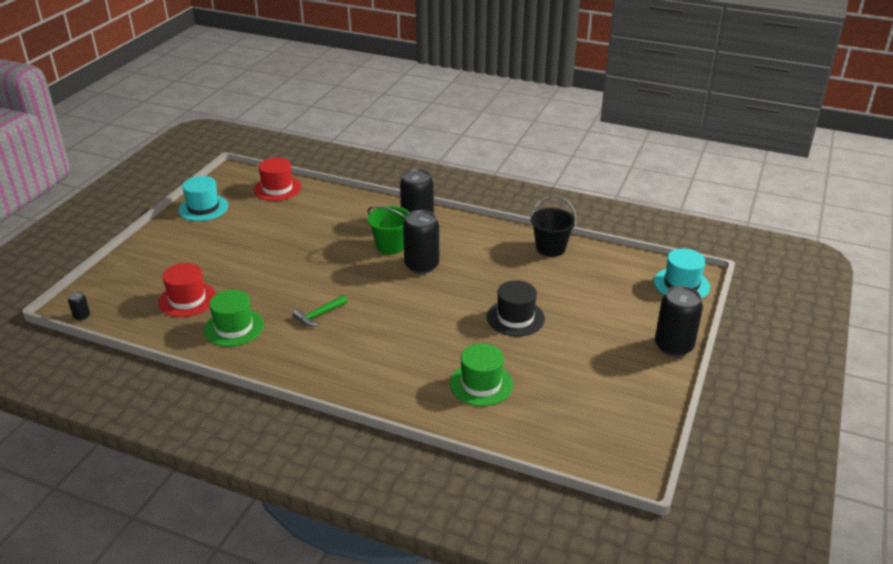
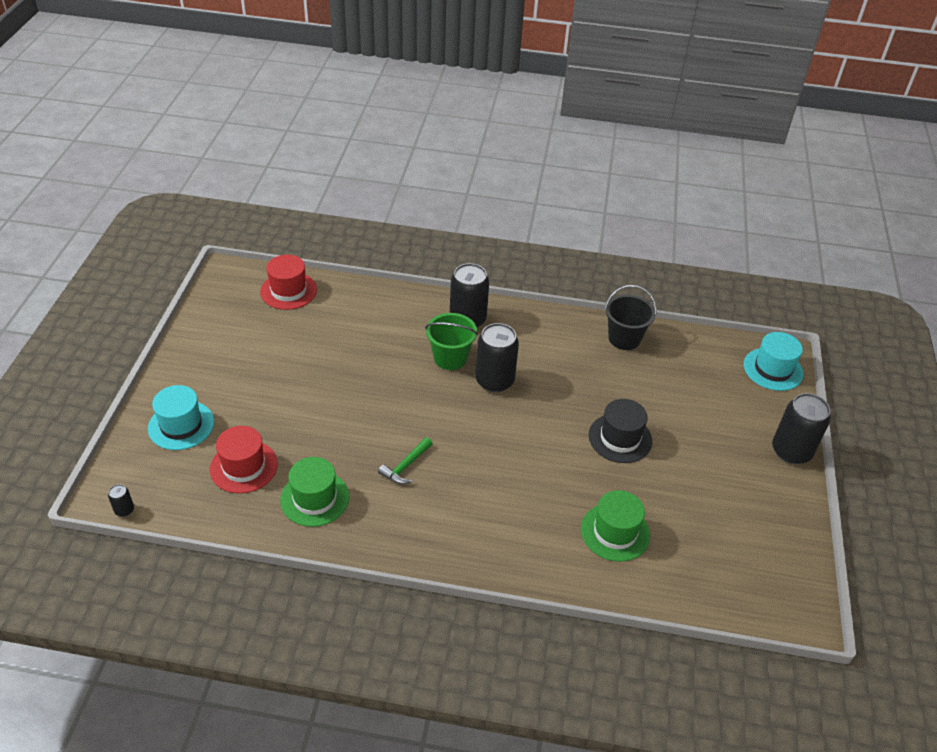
camera: 15 degrees left, 10 degrees up
(203, 208) = (210, 330): turquoise hat -> turquoise hat (181, 425)

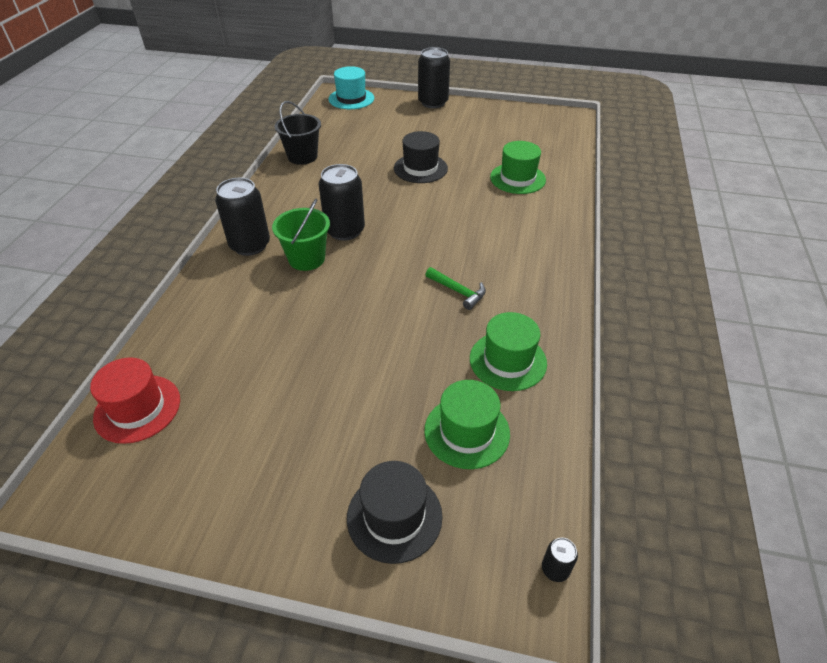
camera: 85 degrees left, 0 degrees up
(181, 425) = (394, 516): turquoise hat -> black hat
(244, 466) = (467, 432): red hat -> green hat

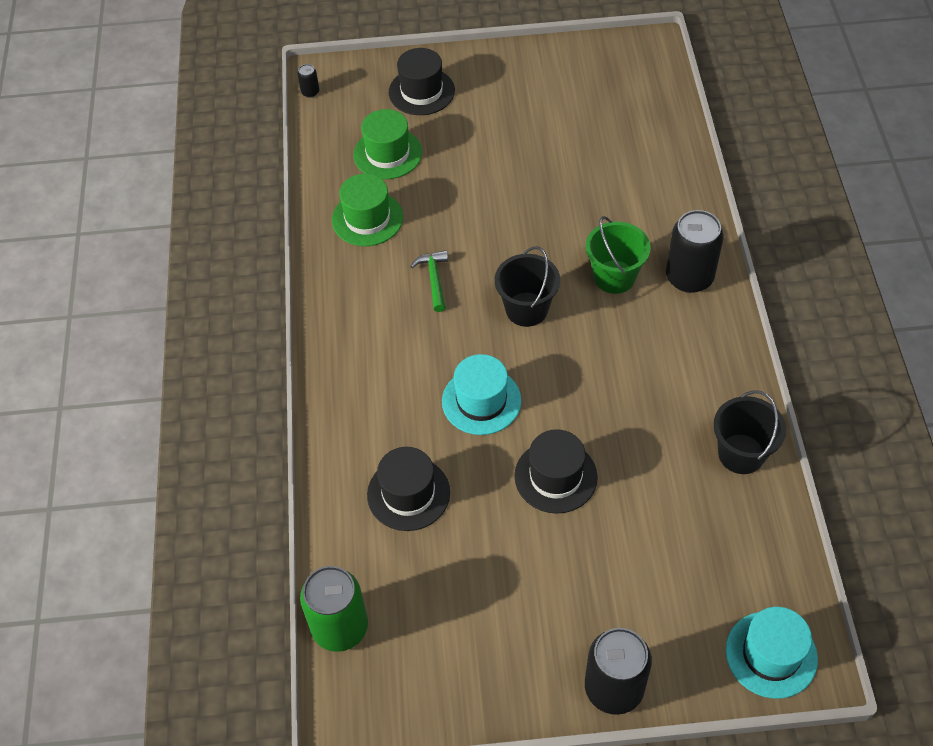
camera: 165 degrees right, 10 degrees up
(137, 408) = (651, 104): red hat -> none
(345, 230) = (596, 328): black can -> none
(390, 253) = (526, 309): none -> black bucket
(451, 210) = (481, 401): none -> turquoise hat
(458, 291) = (434, 279): green hammer -> green hammer turned 60 degrees clockwise
(517, 178) = (408, 493): green hat -> black hat
(570, 140) = (340, 627): none -> green can

